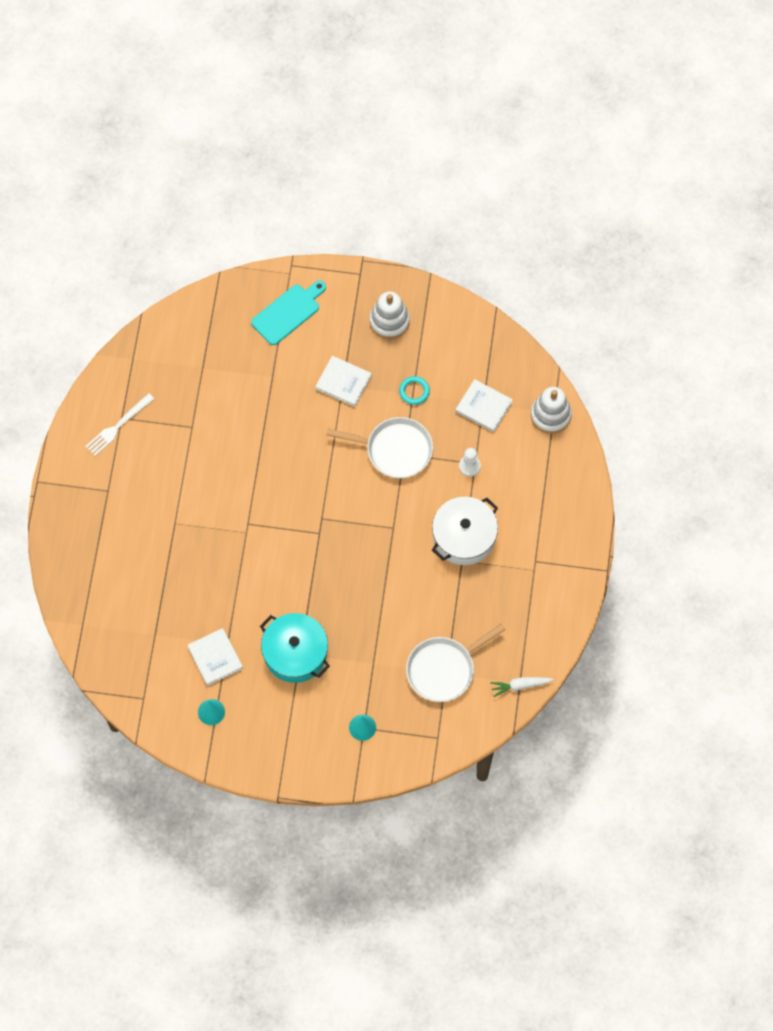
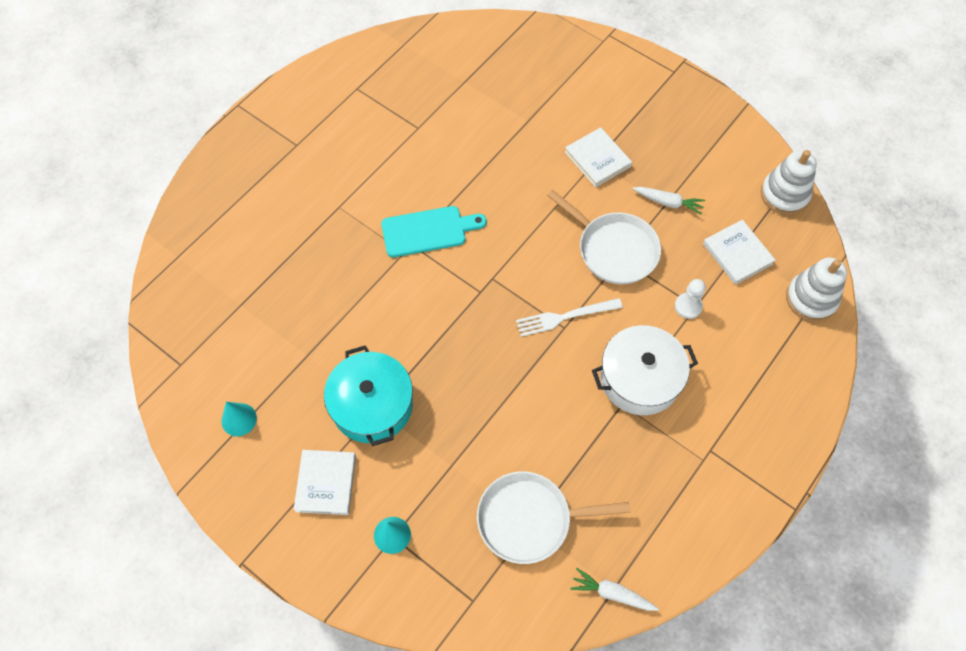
camera: 30 degrees right, 5 degrees down
(118, 426) = (348, 94): white fork -> white fork (565, 317)
(215, 658) = (284, 363): white book -> white book (326, 483)
(288, 312) = (580, 72): turquoise cutting board -> turquoise cutting board (428, 231)
(389, 321) = (680, 126): white stacking toy -> white stacking toy (784, 195)
(414, 391) = (668, 202): turquoise ring -> white carrot

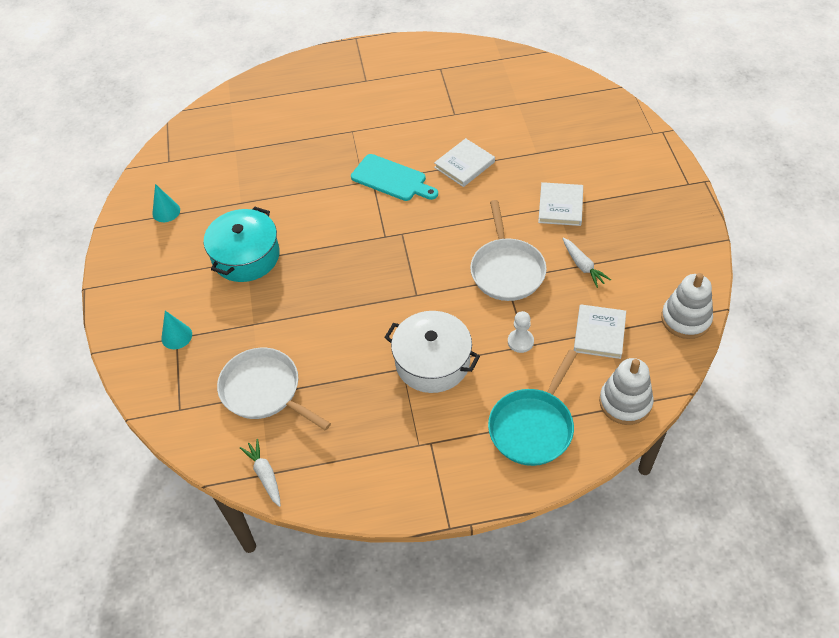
camera: 45 degrees right, 10 degrees down
(326, 483) = (173, 280): white book -> white book (464, 165)
(565, 317) = (424, 289): white fork -> none
(769, 373) = (533, 427): none -> turquoise pan

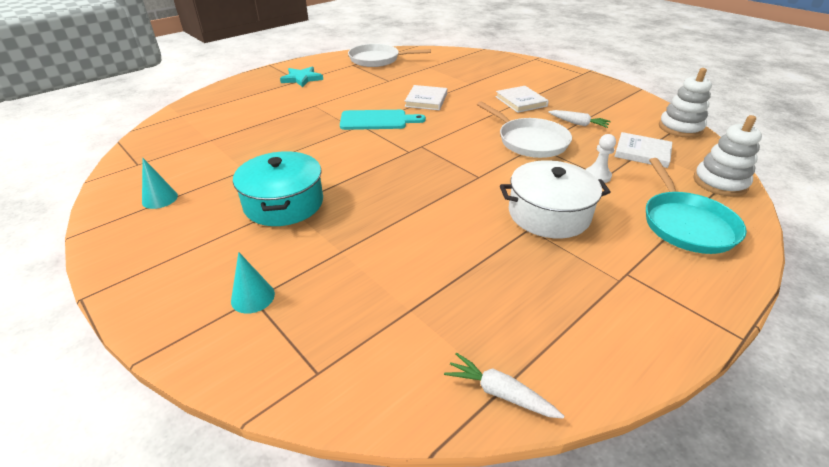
camera: 35 degrees left, 15 degrees down
(264, 390) = (410, 304): white pan -> white pan (377, 60)
(370, 78) = (302, 79): none -> turquoise star
(599, 333) = (642, 152): white book -> white book turned 45 degrees counterclockwise

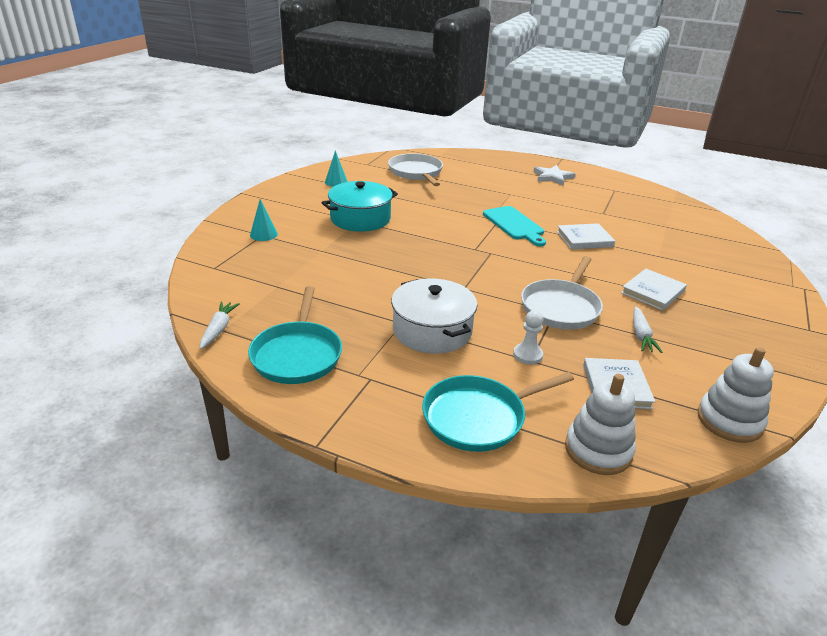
camera: 65 degrees right, 5 degrees down
(302, 79) = (552, 177): turquoise star -> white star
(377, 60) = (644, 198): white pan -> white pan (416, 172)
(576, 321) = (297, 355): none -> turquoise pan

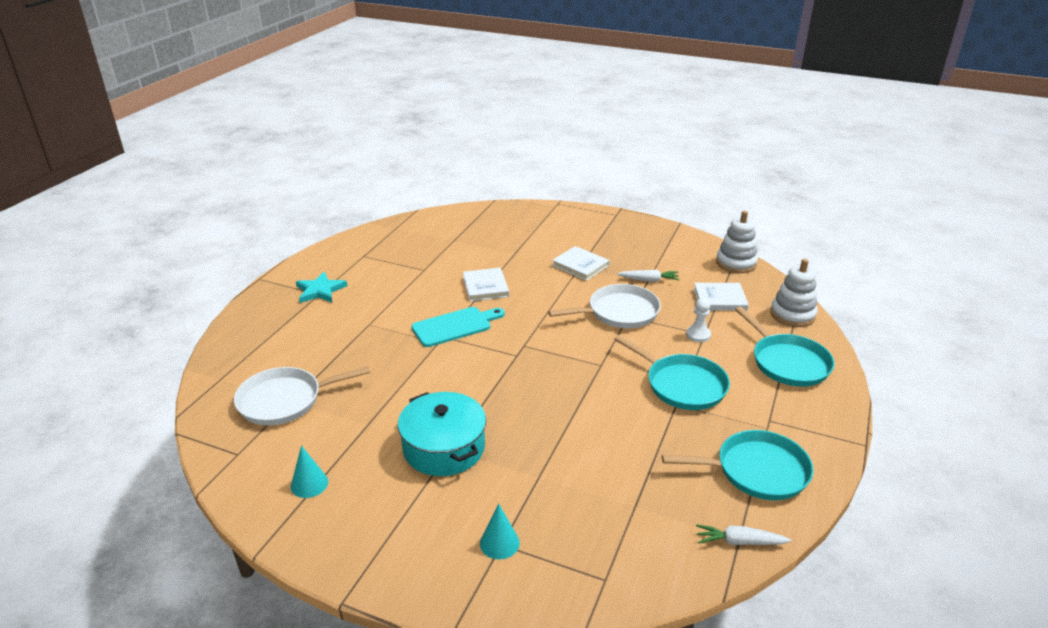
camera: 90 degrees left, 0 degrees up
(432, 330) = (682, 385): white pot -> turquoise pan
(552, 177) = (320, 290): white star -> turquoise star
(561, 307) = (619, 312): white pan -> white pan turned 45 degrees counterclockwise

